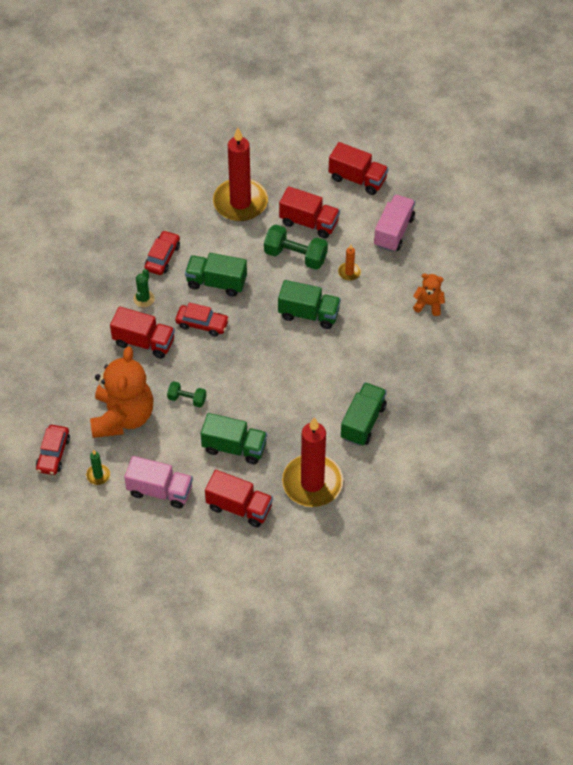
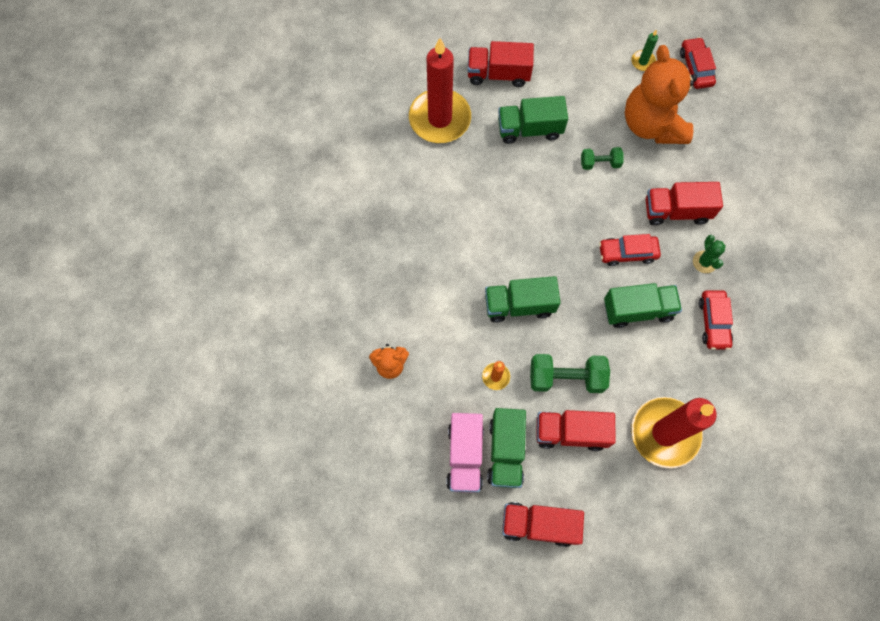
camera: 160 degrees right, 15 degrees up
(160, 490) = (578, 66): pink truck -> none
(363, 422) = (413, 197): green truck -> green truck (506, 451)

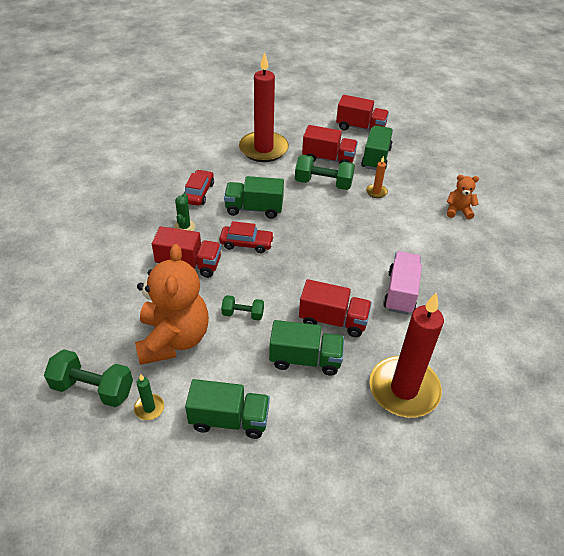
camera: 170 degrees left, 25 degrees down
(465, 456) = (404, 160): pink truck -> pink truck (400, 292)
(498, 74) = (327, 428): red truck -> red truck (333, 320)
(519, 305) = (349, 227): green truck -> green truck (229, 419)
(695, 68) = (93, 388): red car -> green dumbbell

